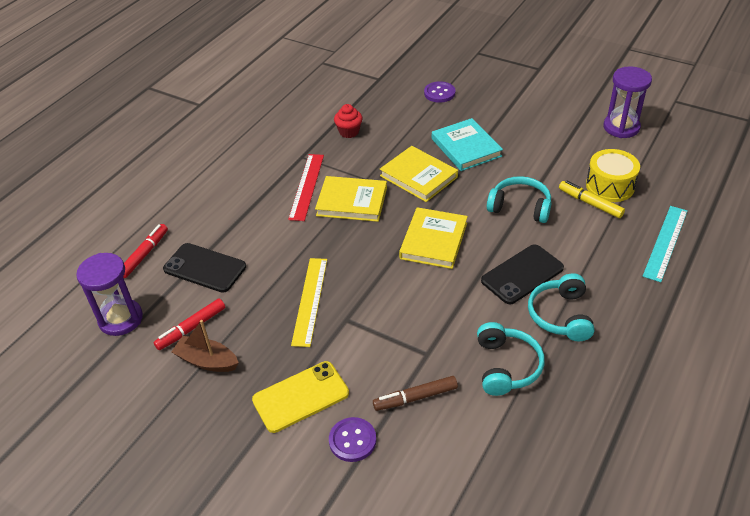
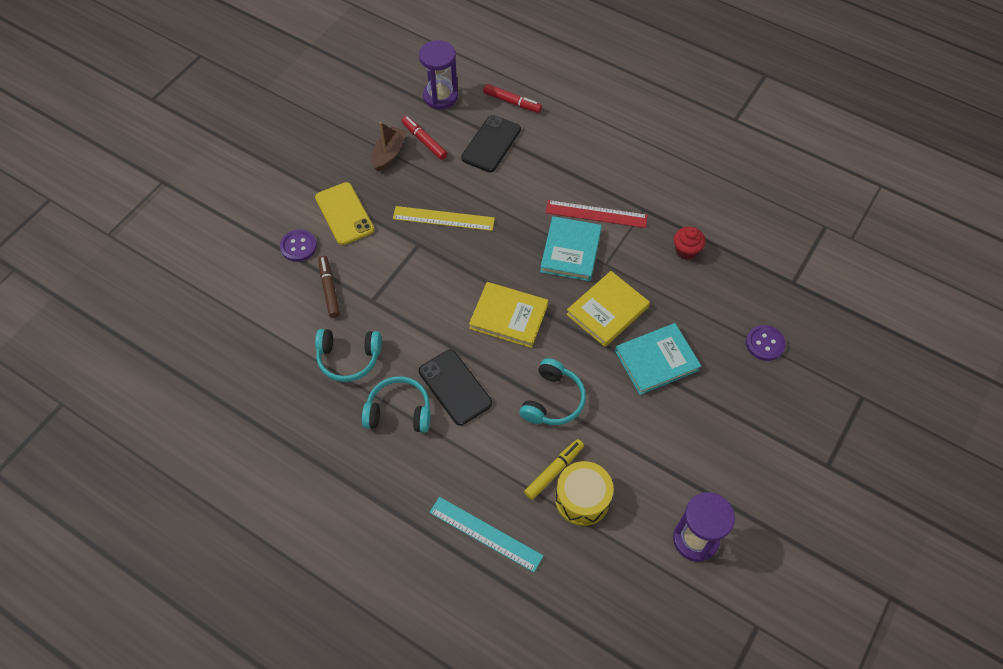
camera: 90 degrees right, 15 degrees up
(352, 202) = (570, 251): yellow book -> turquoise book

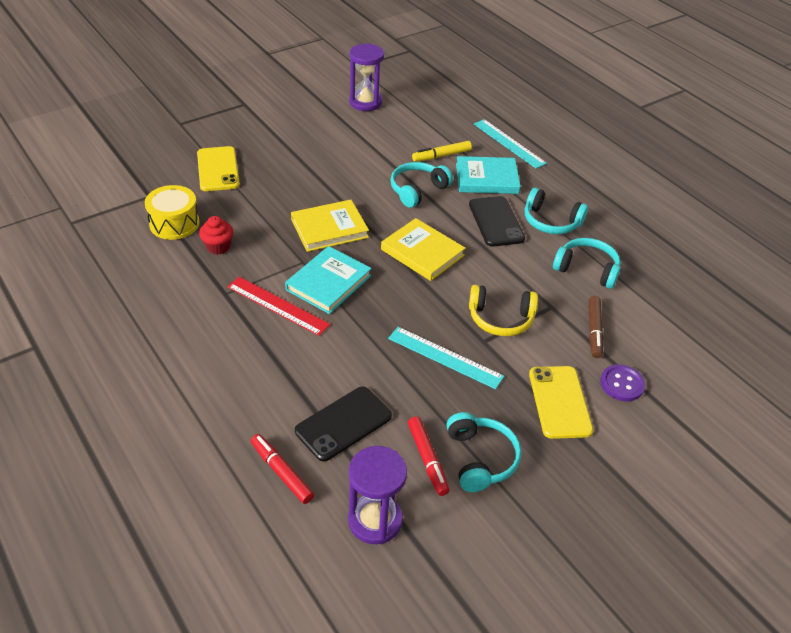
camera: 160 degrees left, 15 degrees down
(389, 153) = (480, 458): brown boat -> turquoise headphones
(412, 271) = (500, 319): none -> yellow headphones
(443, 218) = (445, 357): yellow ruler -> turquoise ruler
(582, 499) = (429, 138): yellow drum -> yellow drum (174, 223)
(656, 360) = (314, 186): turquoise book -> turquoise book (486, 178)
(765, 343) = (218, 169): purple button -> yellow phone

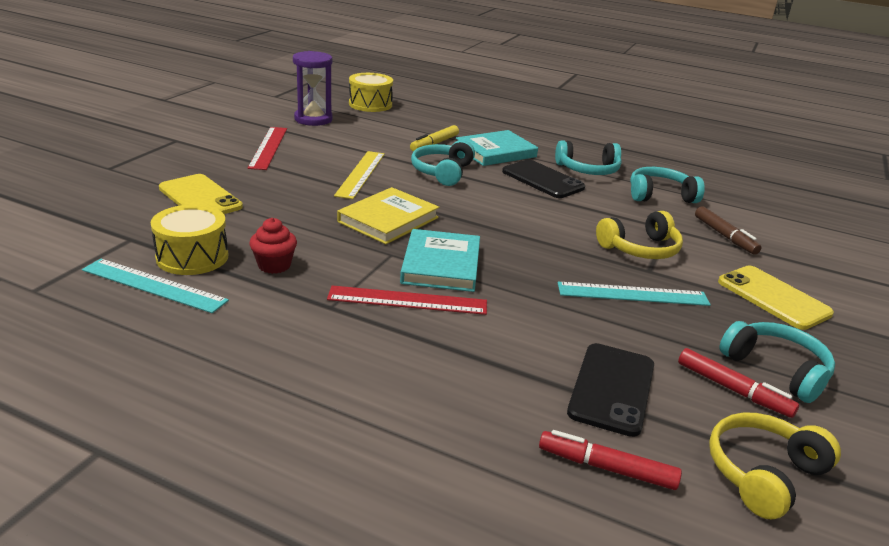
camera: 30 degrees left, 15 degrees down
(304, 128) = (268, 147): none -> red ruler
(350, 175) = (360, 174): none -> yellow ruler
(375, 520) = (763, 474): purple hourglass -> yellow headphones
(422, 252) = (505, 217): yellow book -> none
(430, 93) = (370, 104): none -> yellow drum
(509, 143) = (484, 125): turquoise ruler -> turquoise ruler (154, 285)
(622, 384) = (798, 268): purple button -> none

